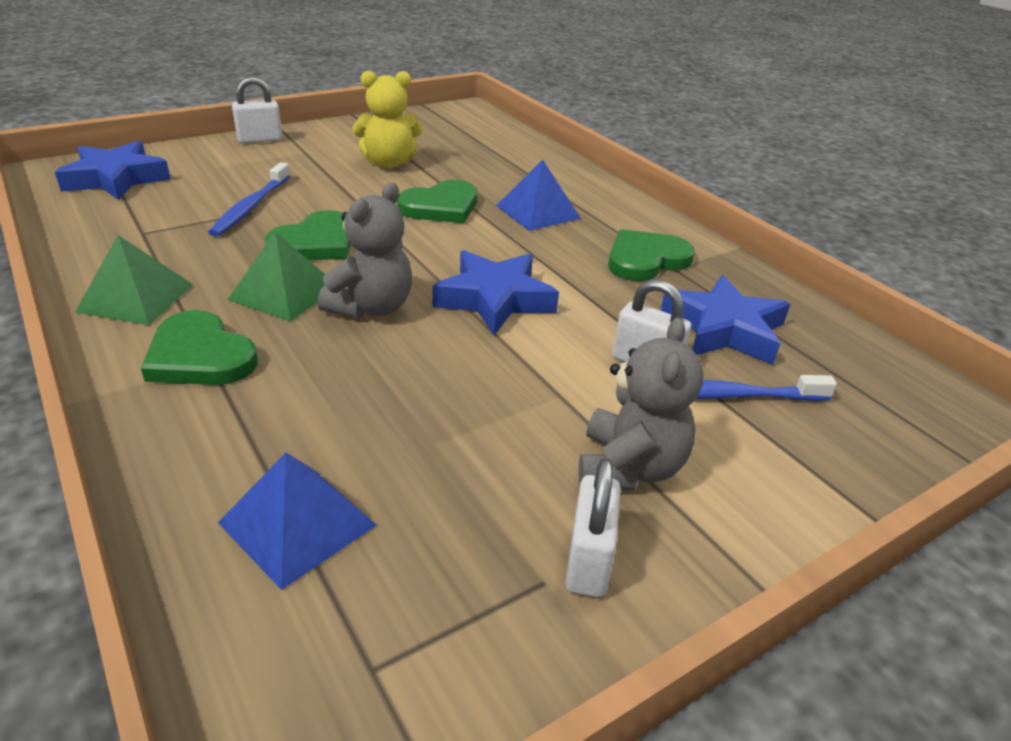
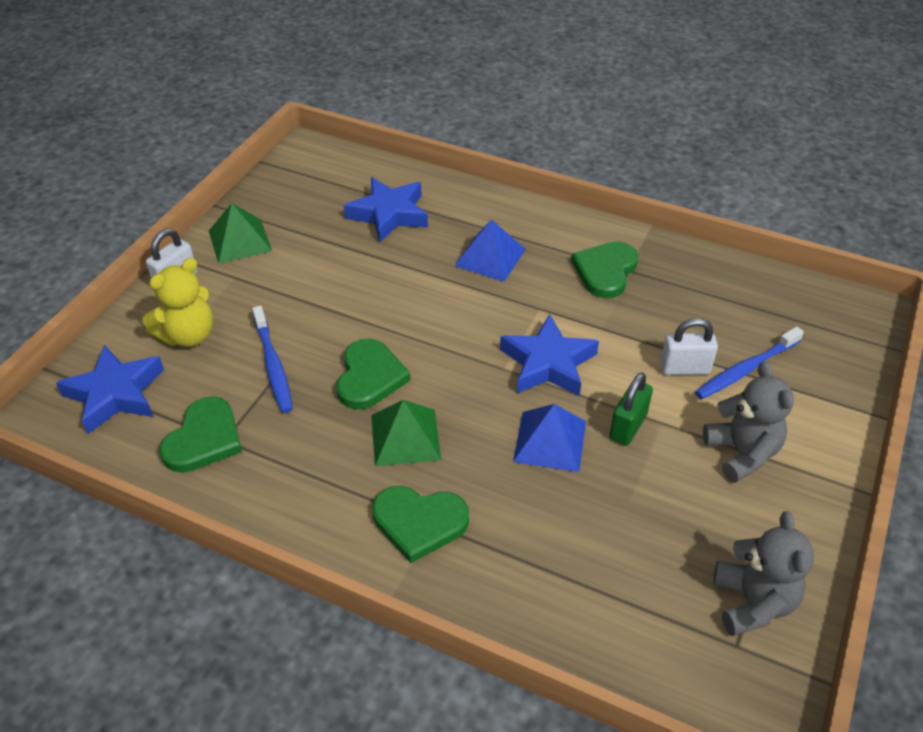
camera: 30 degrees left, 10 degrees up
(136, 298) = (308, 502): green pyramid -> green pyramid (240, 240)
(297, 523) = (617, 596): blue pyramid -> blue pyramid (550, 441)
(371, 307) = (479, 416): grey teddy bear -> grey teddy bear (752, 602)
(389, 163) = (321, 256): yellow teddy bear -> yellow teddy bear (188, 335)
(441, 207) = (416, 288): green heart -> green heart (204, 439)
(515, 381) = (628, 427): none -> green padlock
(588, 561) = (773, 524): white padlock -> none
(724, 329) = (703, 313): blue star -> blue star (389, 214)

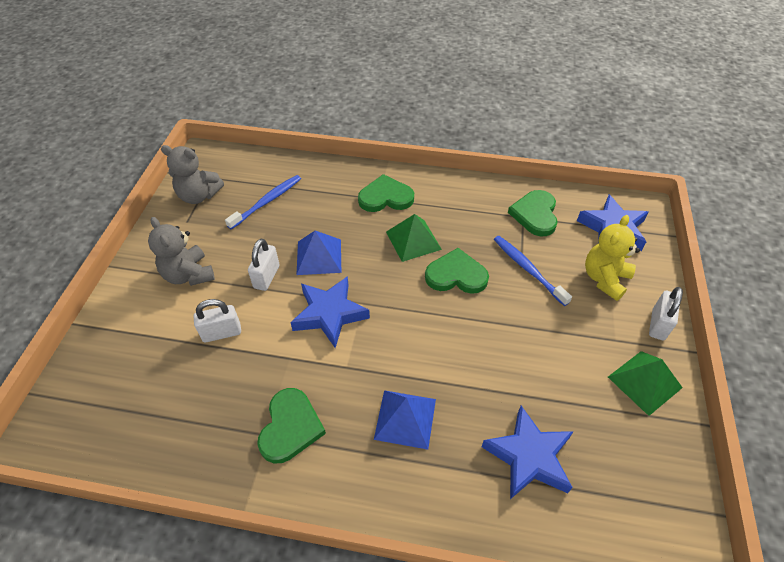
camera: 165 degrees right, 5 degrees up
(369, 377) = (456, 275): green heart -> green heart turned 105 degrees clockwise
(628, 427) = (266, 277): green padlock -> white padlock
(745, 369) = (172, 343): blue toothbrush -> blue toothbrush (267, 201)
(752, 602) = (199, 196): grey teddy bear -> grey teddy bear turned 60 degrees counterclockwise

